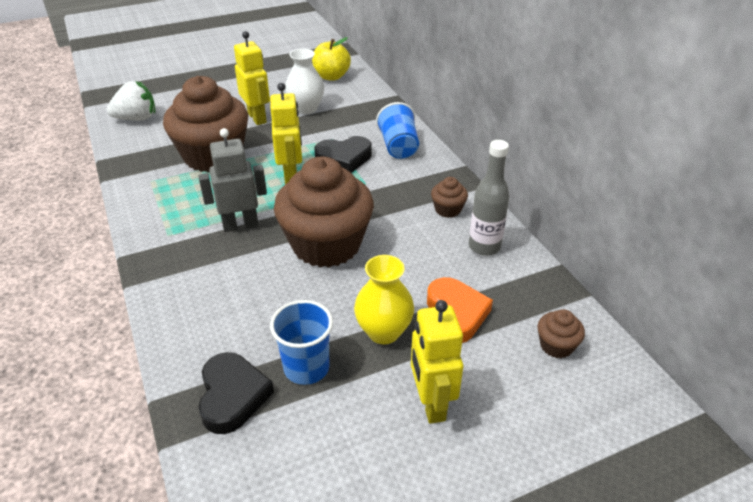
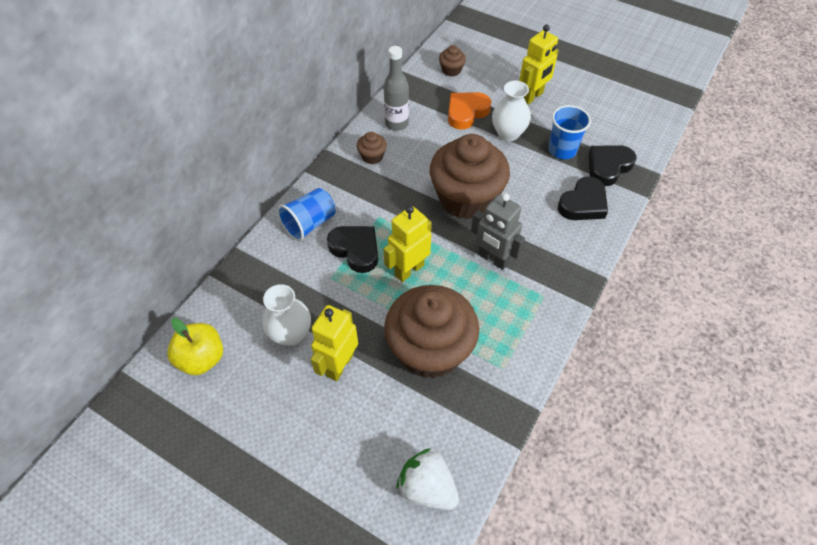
camera: 125 degrees left, 15 degrees up
(215, 330) = (583, 204): none -> black heart
(383, 332) = (508, 133): yellow vase -> white vase

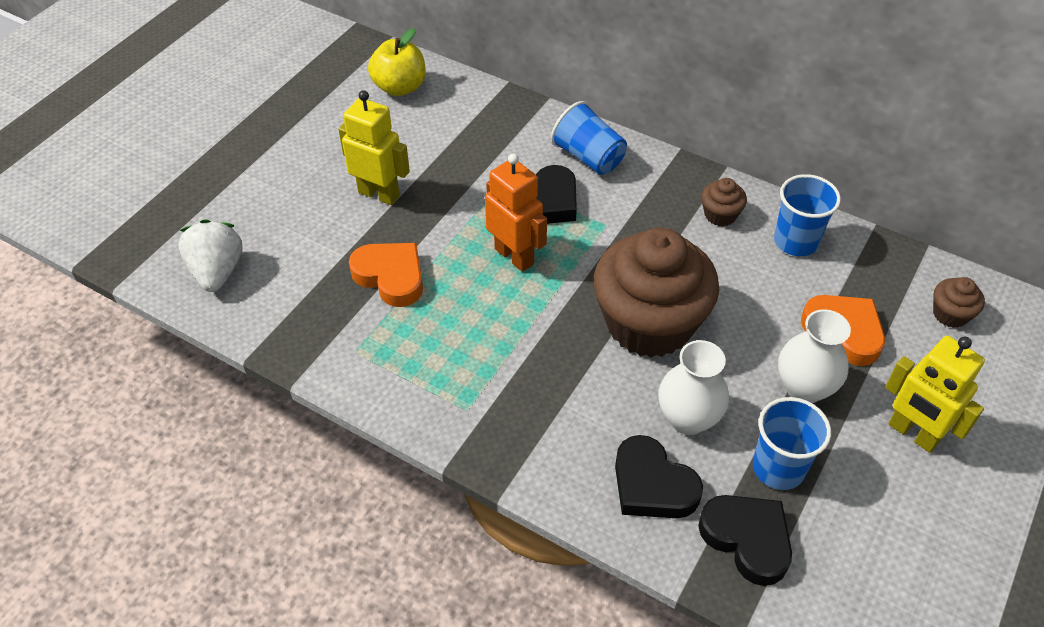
camera: 90 degrees right, 5 degrees down
(291, 334) = (424, 152): white vase -> white vase (688, 419)
(396, 124) = (796, 241): grey bottle -> blue cup
(409, 270) = (514, 256): yellow robot -> orange robot
(427, 488) = (217, 272): white strawberry -> white strawberry turned 45 degrees counterclockwise
(430, 349) = (391, 277): brown cupcake -> orange heart
(493, 259) = (533, 350): grey robot -> none

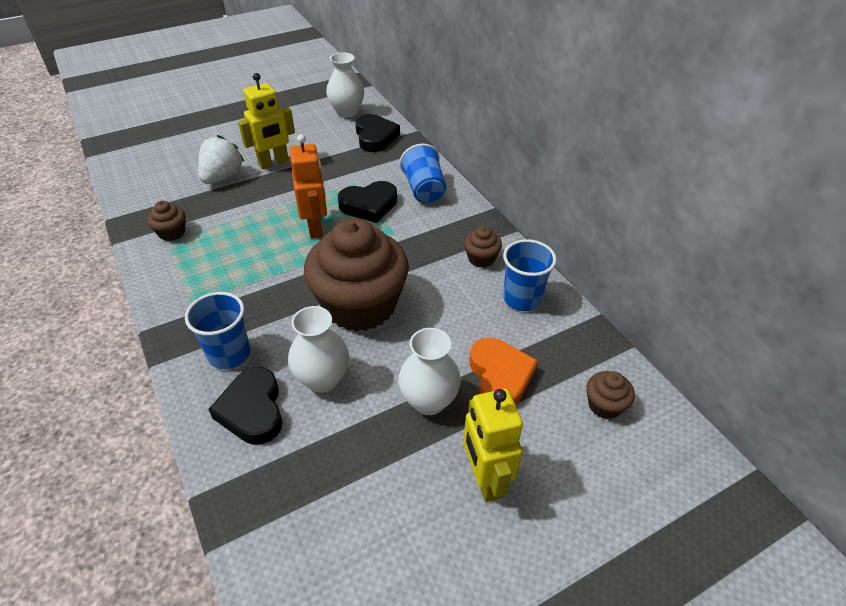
camera: 30 degrees right, 5 degrees down
(217, 272) = (144, 169): white strawberry -> white strawberry (222, 177)
(350, 338) = (172, 232): none -> brown cupcake
(379, 194) = (273, 163): yellow robot -> yellow robot turned 90 degrees clockwise
(391, 277) = (231, 209): orange heart -> none
(400, 87) = (347, 112): yellow apple -> white vase
(747, 539) = (278, 485): black heart -> black heart (375, 137)
(778, 468) = (352, 447): blue cup -> blue cup (229, 354)

